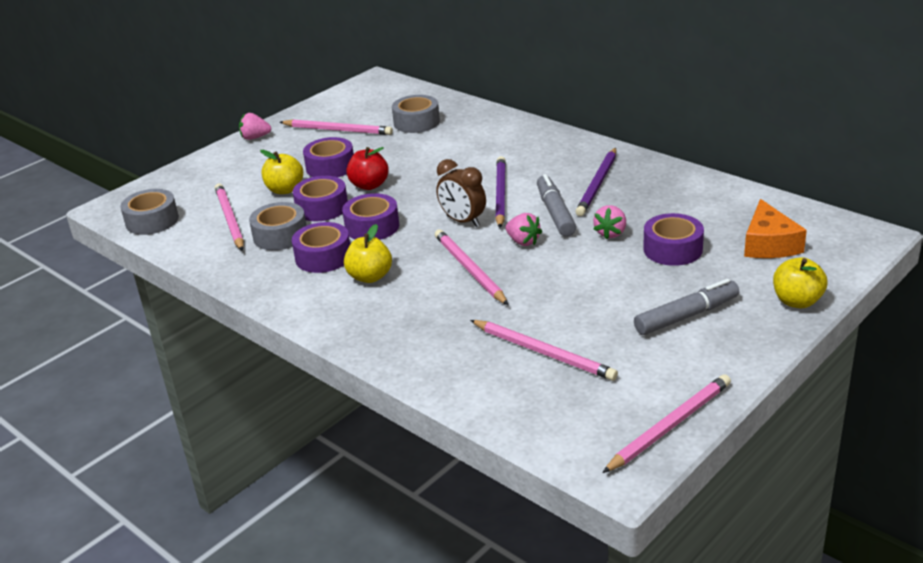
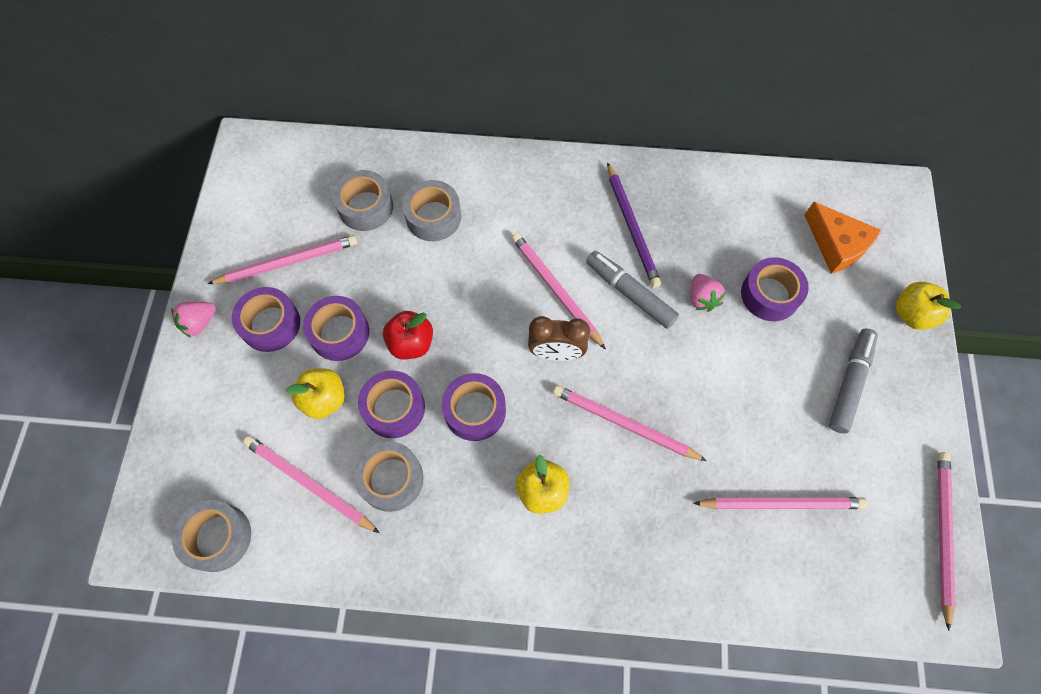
camera: 40 degrees left, 35 degrees up
(323, 257) = (468, 487): purple tape -> purple tape (270, 324)
(456, 139) = (433, 217): none -> grey tape
(500, 194) = (555, 290): purple pencil -> pink pencil
(523, 241) = (637, 354): pink strawberry -> none

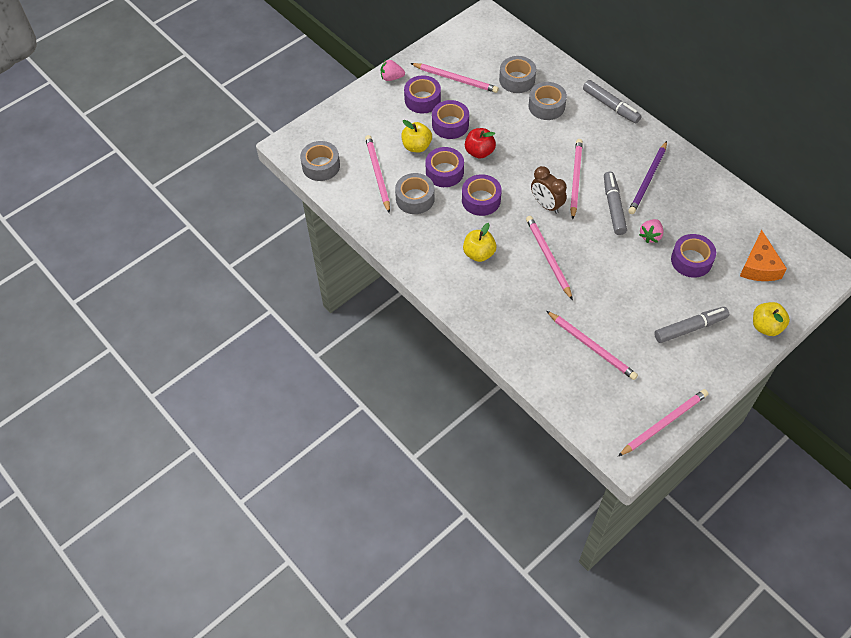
camera: 45 degrees right, 10 degrees down
(505, 162) = (610, 106): none -> grey marker

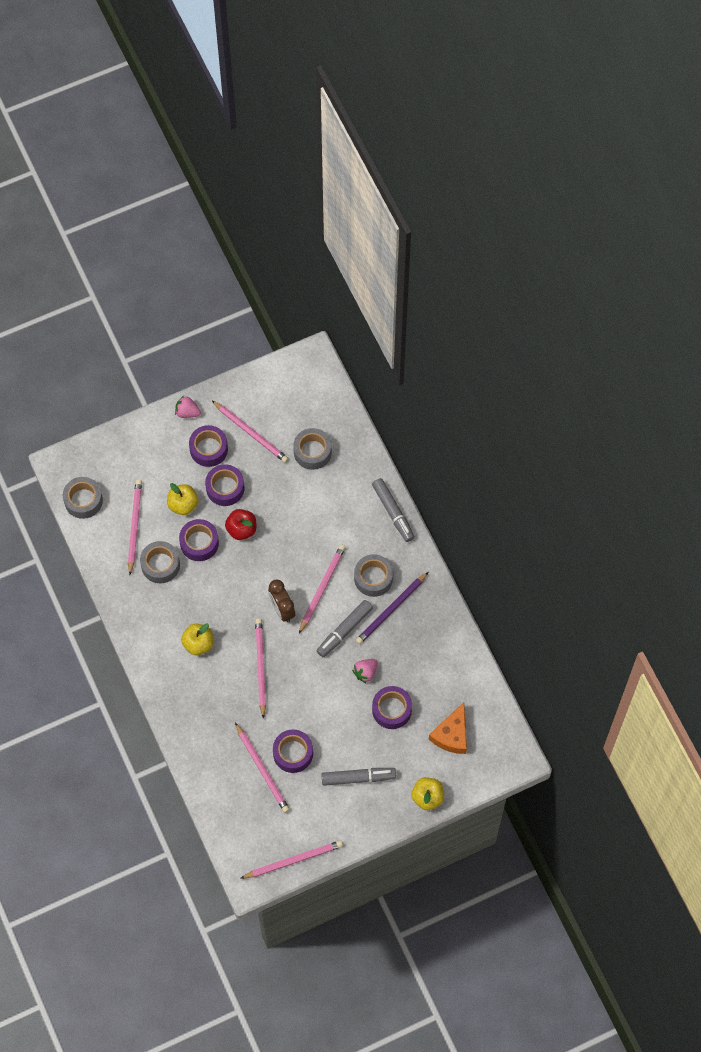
camera: 15 degrees right, 10 degrees up
(481, 200) = (222, 585): purple tape -> purple tape (293, 753)
(546, 106) = (329, 493): grey tape -> grey tape (373, 578)
(613, 207) = (344, 630): grey marker -> grey marker turned 150 degrees counterclockwise

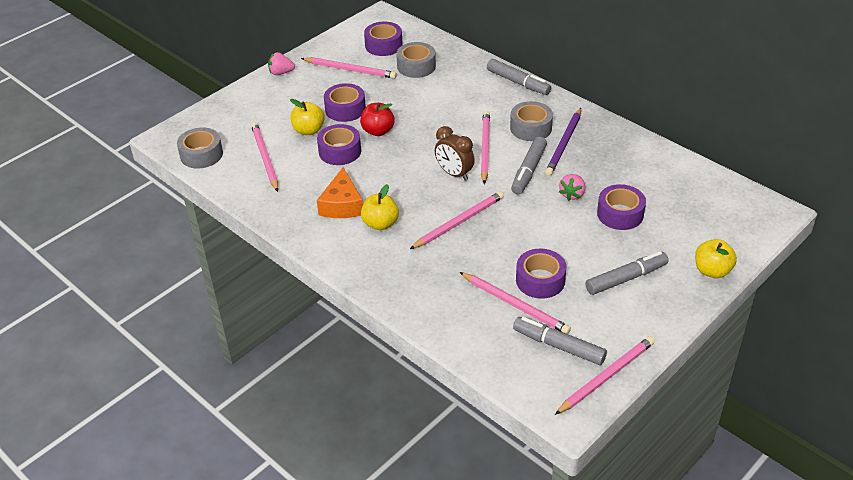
camera: 20 degrees left, 25 degrees down
(160, 565) = (307, 177): grey tape -> none
(208, 449) = (314, 89): purple tape -> purple tape (383, 45)
(260, 667) = (459, 222): pink pencil -> pink pencil turned 75 degrees clockwise
(274, 820) = (559, 346): none -> grey marker
(452, 734) = (696, 214): orange cheese -> orange cheese (342, 205)

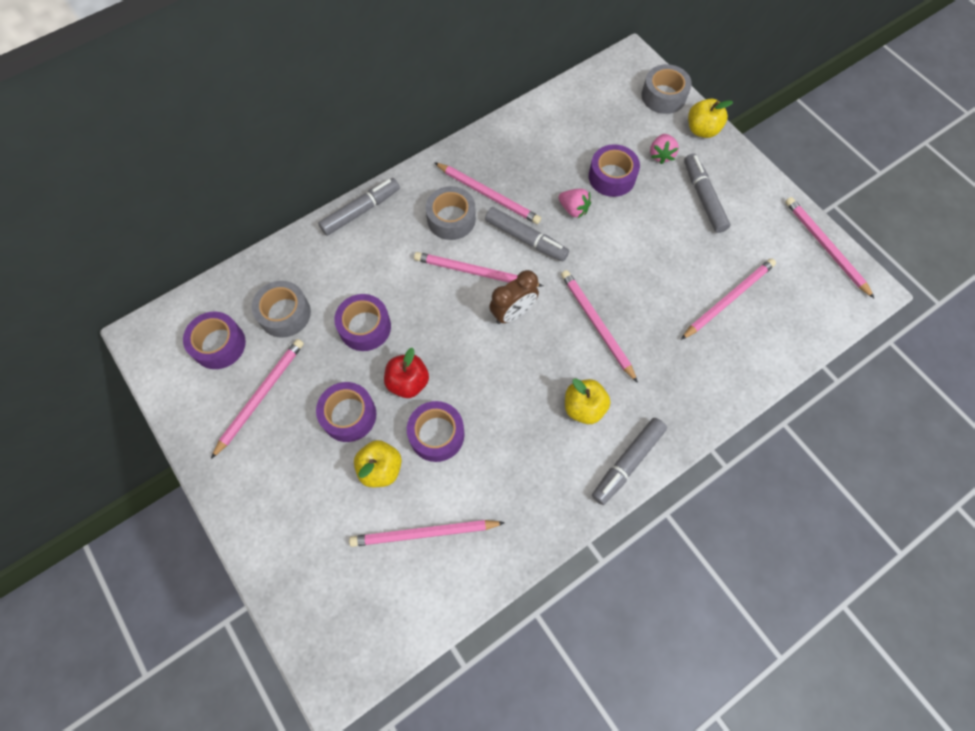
camera: 80 degrees left, 25 degrees up
(201, 154) = (392, 625): grey tape -> grey tape (663, 96)
(281, 73) = (231, 492): pink strawberry -> pink strawberry (661, 155)
(342, 205) = (541, 446): orange cheese -> none
(540, 280) = (697, 269): purple tape -> purple tape (365, 327)
(559, 346) = (786, 275): grey marker -> grey marker (627, 462)
(564, 144) = (488, 195): purple pencil -> pink pencil

